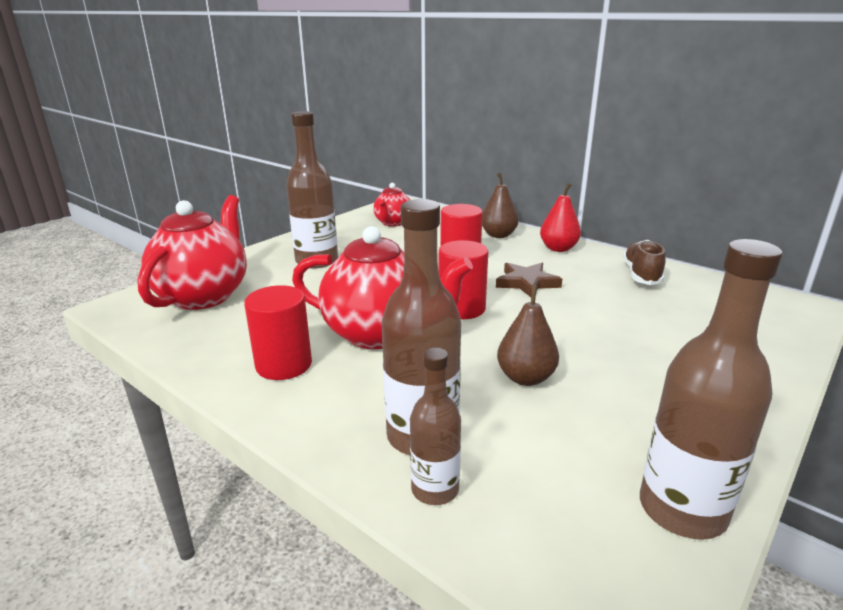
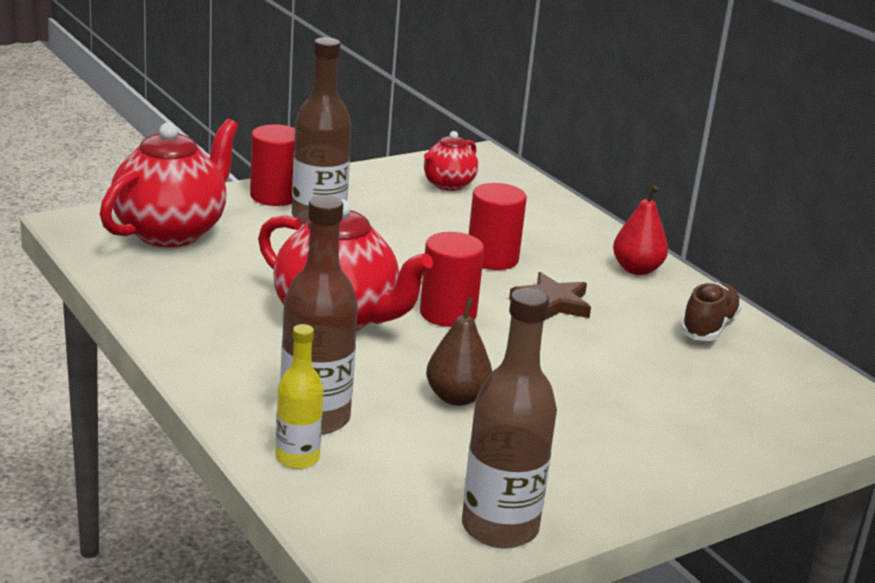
camera: 15 degrees right, 0 degrees up
(284, 365) = (221, 325): red cylinder -> red cylinder (275, 196)
(435, 489) = (297, 458): brown bottle -> yellow bottle
(498, 235) = (574, 233): brown pear -> none

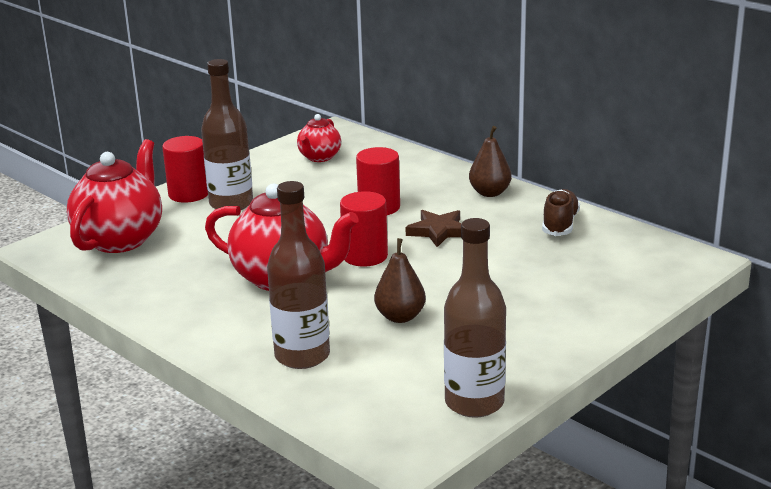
camera: 10 degrees left, 0 degrees up
(297, 458) = (303, 388): yellow bottle -> none
(636, 269) = (490, 193): red pear -> brown pear

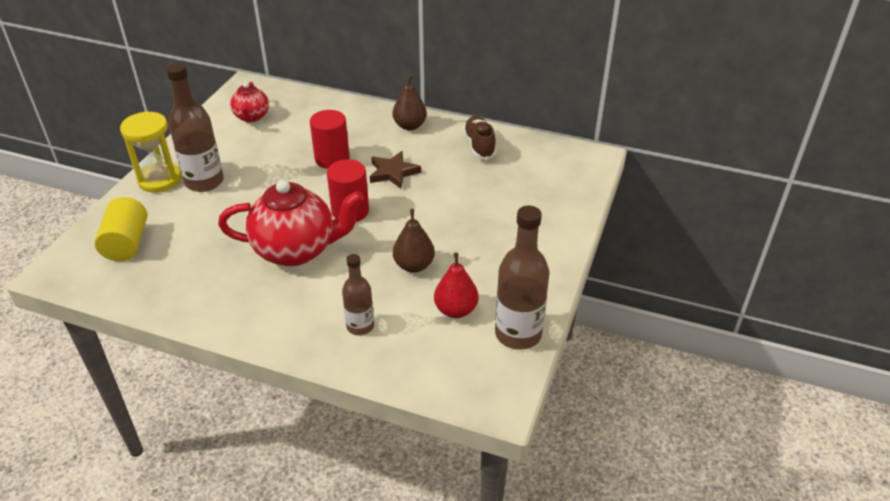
camera: 25 degrees left, 15 degrees up
(121, 239) = (127, 243): red teapot -> yellow cylinder
(188, 194) = (160, 179): red cylinder -> yellow hourglass
(302, 356) = (360, 326): brown bottle -> brown bottle, size x0.60
(418, 365) = (456, 310): none -> red pear

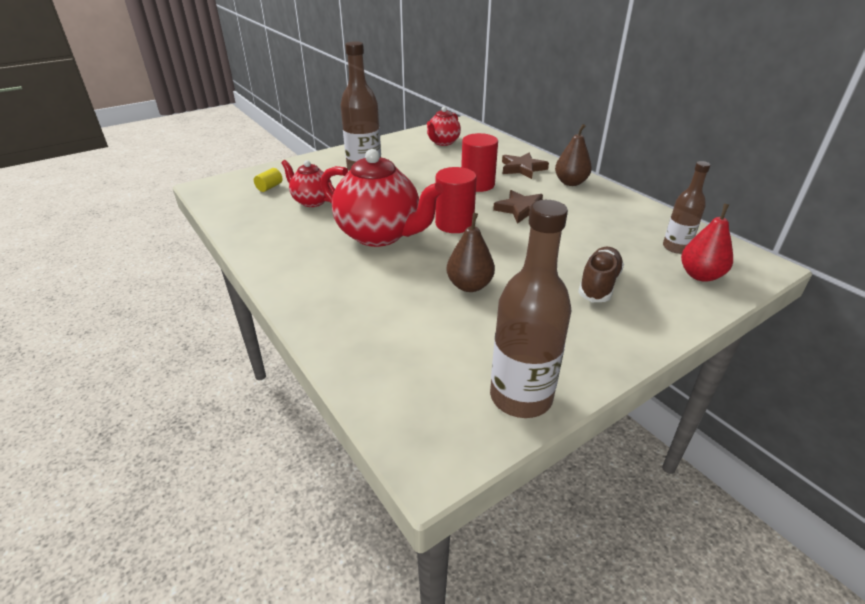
camera: 35 degrees right, 5 degrees down
(127, 243) = (269, 187): yellow cylinder -> yellow cylinder, size x0.49
(160, 179) = (336, 159): yellow hourglass -> none
(192, 241) = (312, 201): none -> red teapot
(356, 124) = (522, 168): none -> brown star
(360, 326) = (368, 314): brown bottle -> brown bottle (676, 247)
(456, 310) = (473, 341): red pear -> red pear (700, 275)
(479, 145) = (628, 216): brown shoe -> brown shoe (599, 285)

